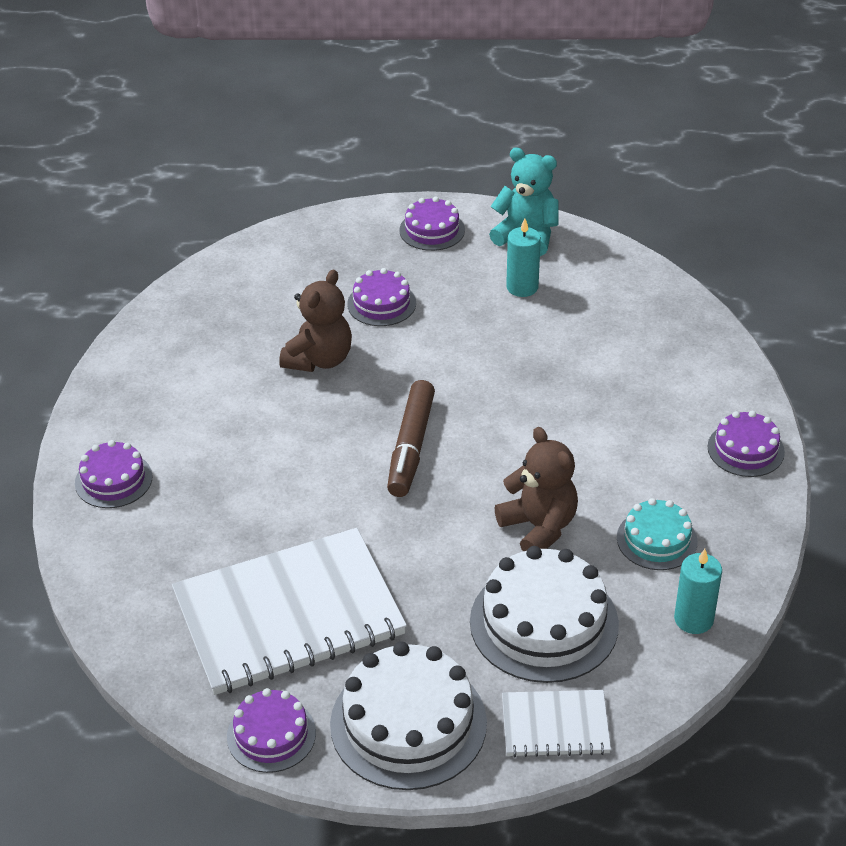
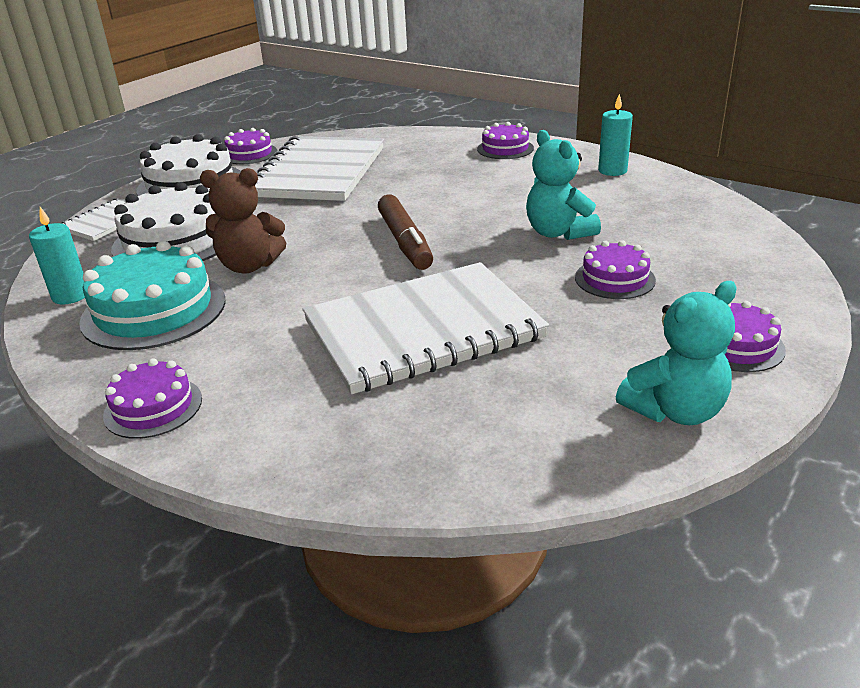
camera: 125 degrees right, 10 degrees down
(319, 359) = (558, 233): brown teddy bear -> turquoise teddy bear
(411, 447) = (405, 242): brown marker -> brown marker turned 150 degrees counterclockwise
(522, 287) = (568, 368): turquoise candle -> turquoise candle (612, 171)
(539, 369) = (423, 330): none -> white notebook
(656, 539) = (154, 310): turquoise cake -> turquoise cake, size x1.77

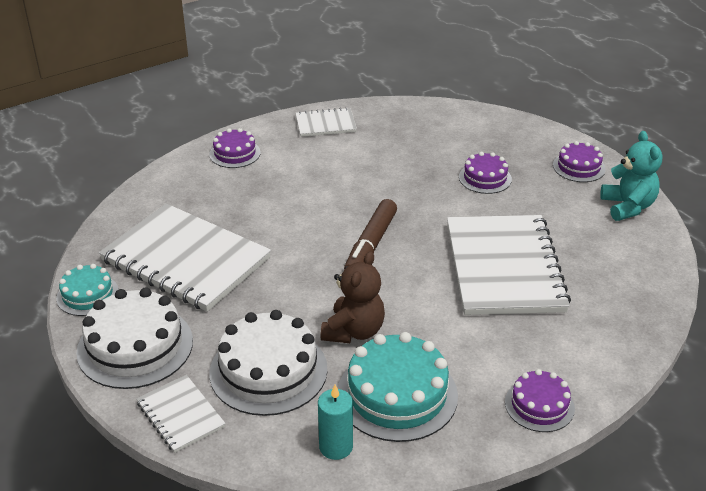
camera: 70 degrees left, 5 degrees up
(249, 154) = (87, 295): purple cake -> turquoise cake
(405, 242) = (370, 245): brown marker -> brown marker turned 105 degrees clockwise
(558, 233) = (407, 177): turquoise teddy bear -> none
(612, 171) = (325, 124): turquoise candle -> white notebook

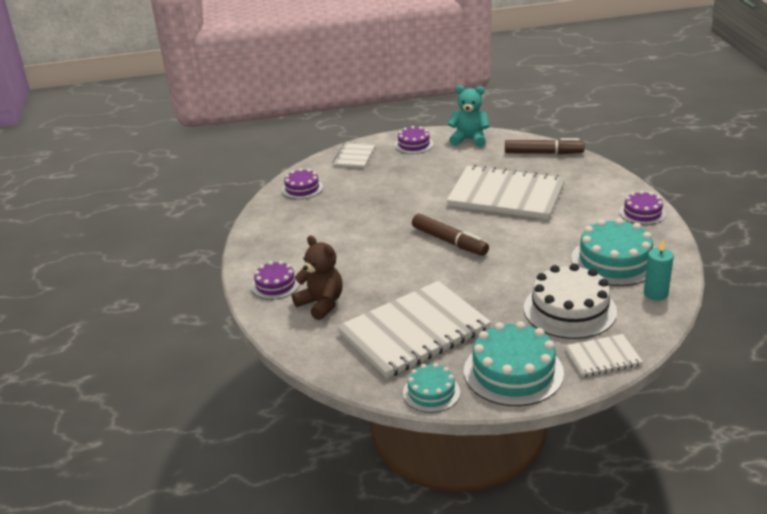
camera: 65 degrees left, 5 degrees down
(135, 346) = (513, 372): white cake -> turquoise cake
(325, 124) = (270, 232): white notebook -> white notebook (354, 156)
(353, 331) = (543, 266): brown teddy bear -> brown teddy bear (321, 304)
(485, 178) = (400, 180): purple cake -> purple cake (302, 188)
(642, 279) = (543, 153): none -> brown marker

